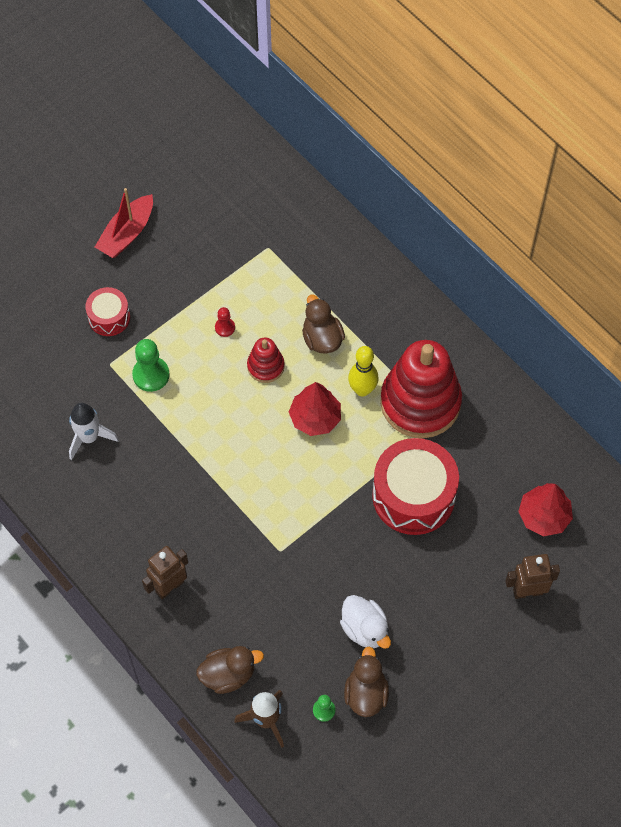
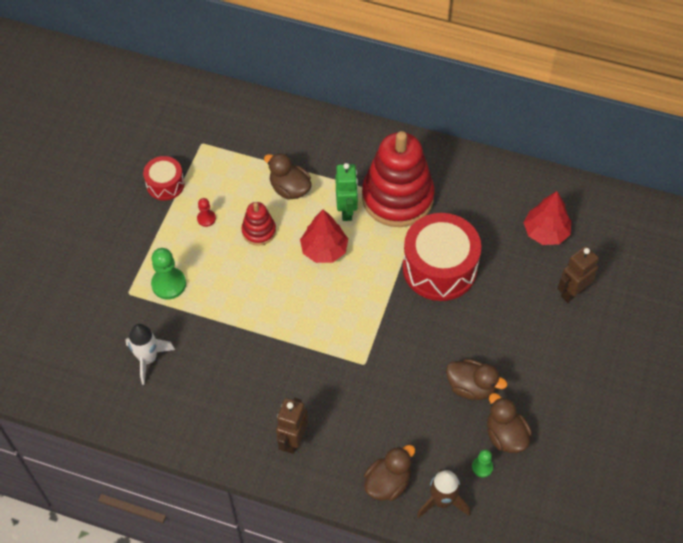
camera: 30 degrees left, 5 degrees down
(109, 317) = (104, 257): red drum -> red drum (165, 184)
(127, 233) = (78, 187): red boat -> none
(362, 390) = (347, 210): yellow bowling pin -> green robot
(365, 629) = (471, 387): white duck -> brown duck

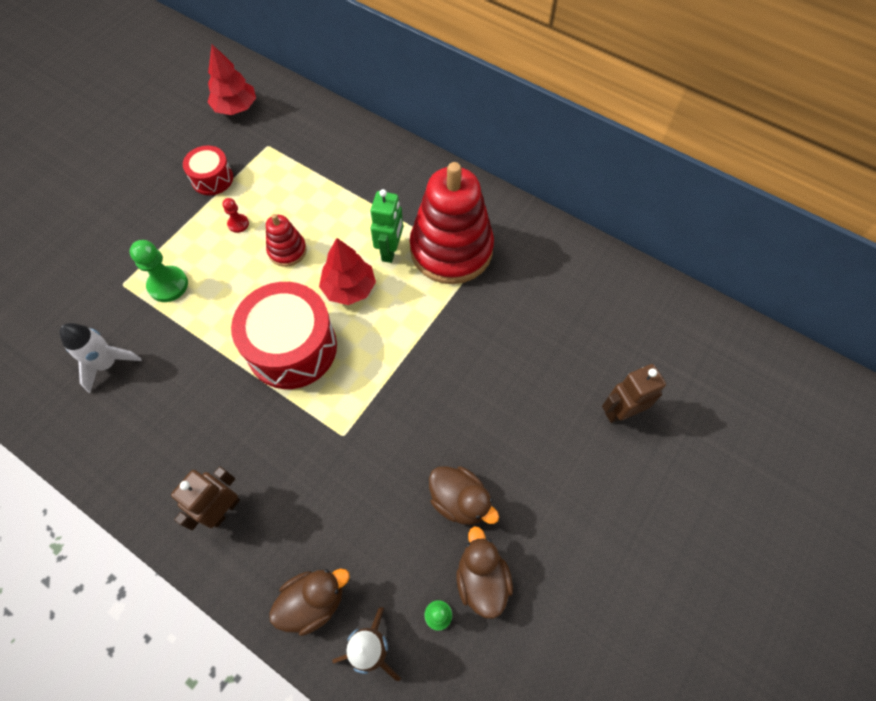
camera: 15 degrees right, 5 degrees up
(290, 189) = (338, 213): brown duck -> none
(439, 268) = (471, 341): red drum -> red drum (292, 347)
(546, 232) = (609, 330): red tree -> red tree (236, 108)

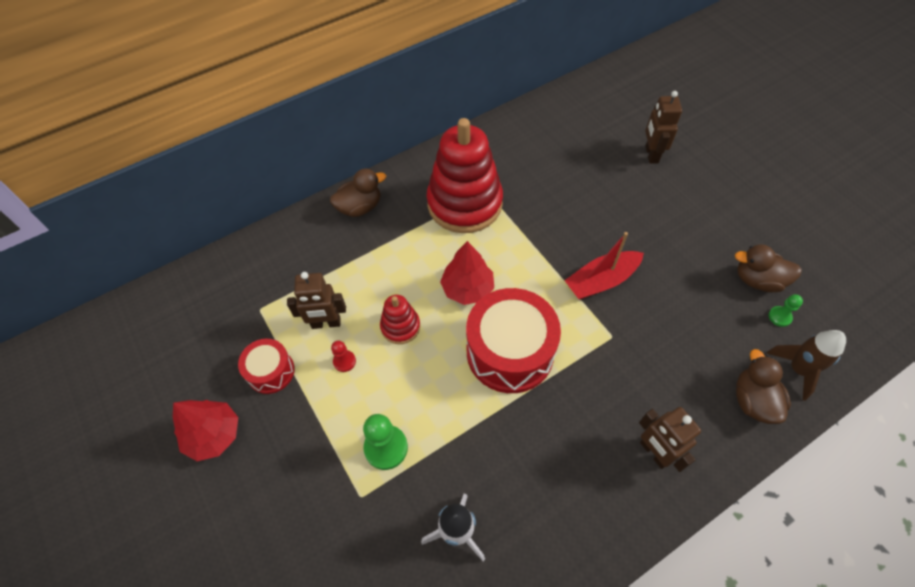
camera: 65 degrees left, 5 degrees down
(236, 108) = (187, 325): red tree -> red tree (214, 435)
(270, 196) = (326, 323): none -> brown robot
(390, 251) = (443, 246): green robot -> none
(408, 406) = (601, 281): none -> red boat
(460, 501) = (693, 273): brown duck -> brown duck (360, 207)

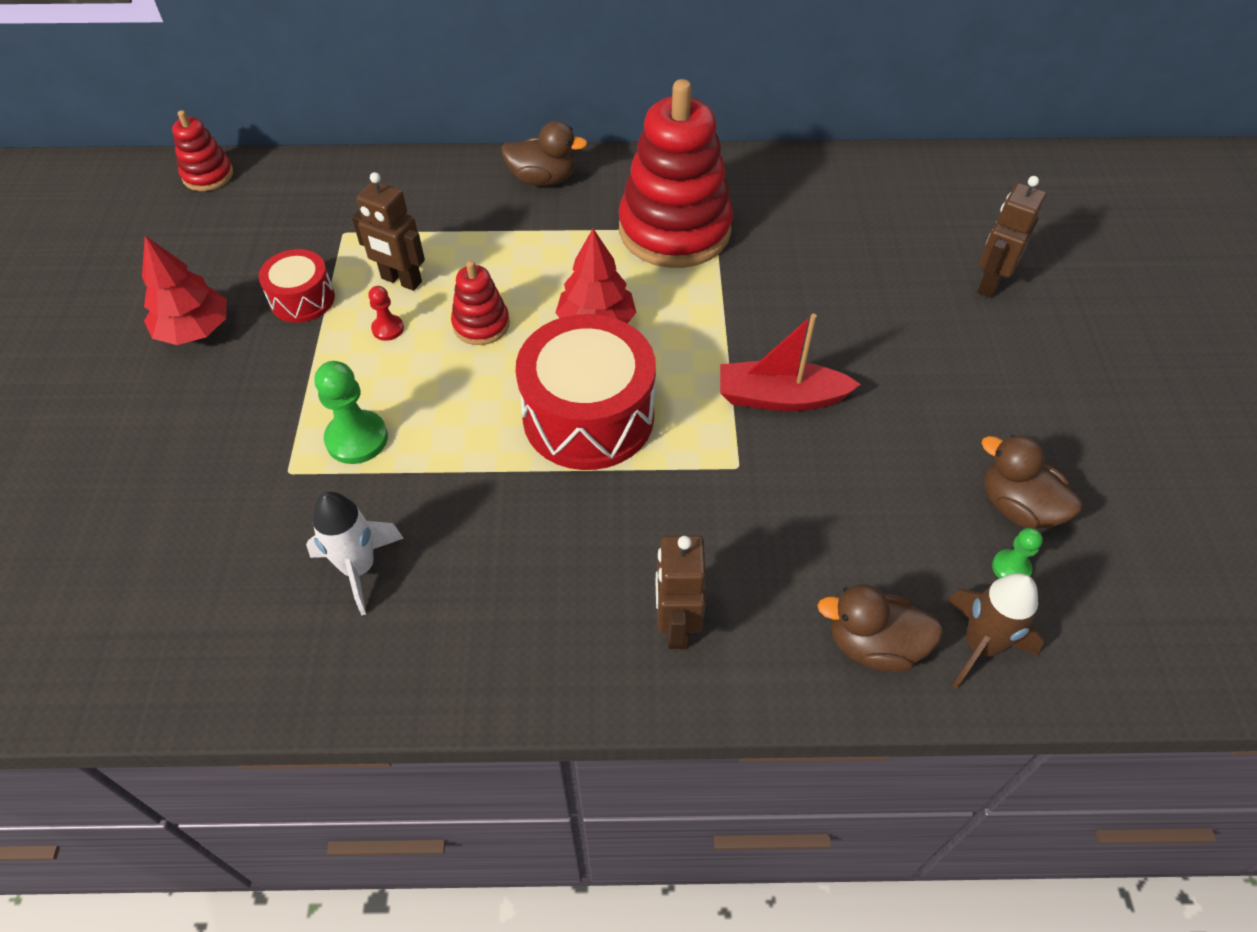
camera: 30 degrees right, 5 degrees down
(126, 315) = (208, 175): none -> red stacking toy
(753, 401) = (873, 645): brown duck -> brown duck turned 105 degrees counterclockwise

